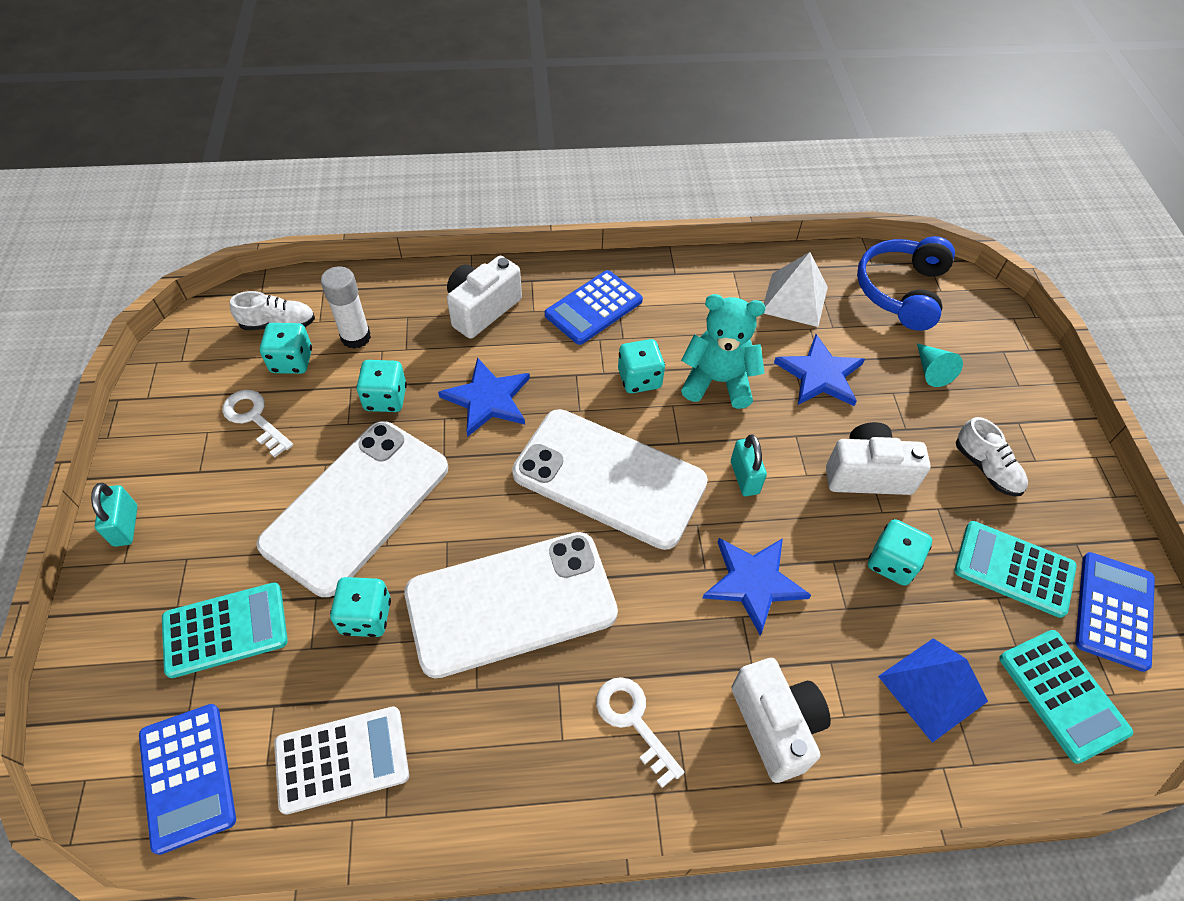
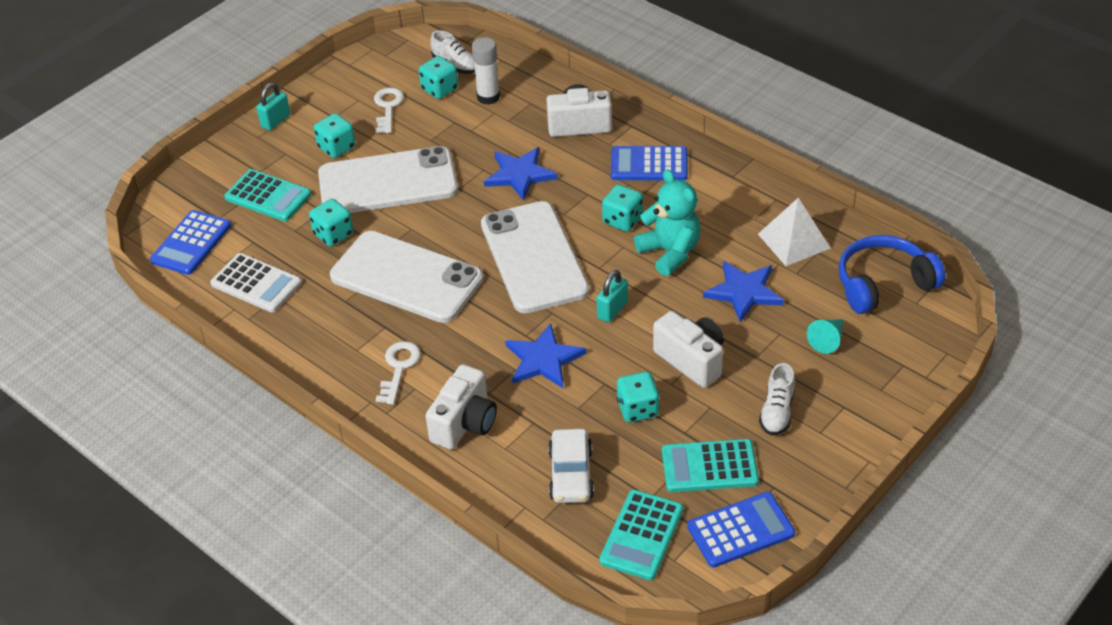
camera: 50 degrees right, 10 degrees down
(385, 398) = (465, 139): turquoise dice -> turquoise dice (337, 147)
(932, 688) = (571, 474): blue pyramid -> white car
(1014, 569) = (709, 466): turquoise calculator -> turquoise calculator turned 75 degrees counterclockwise

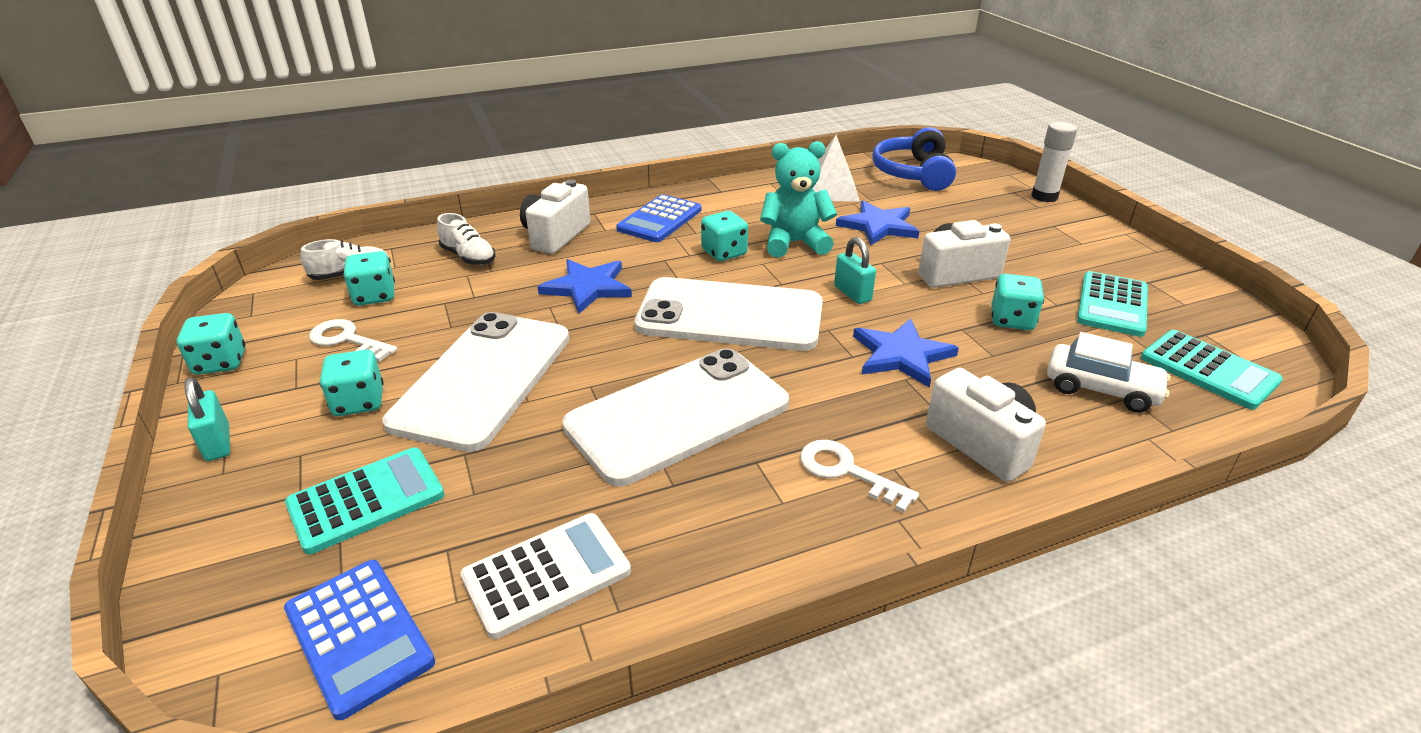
camera: 65 degrees left, 10 degrees down
(333, 234) = (527, 456): turquoise dice -> turquoise dice (220, 362)
(488, 97) = (437, 271): white glue stick -> white glue stick (1044, 196)
(740, 530) = (1207, 313): blue calculator -> none
(777, 412) = (1047, 253): white shoe -> white shoe (468, 257)
(827, 340) = (966, 210): turquoise cone -> none

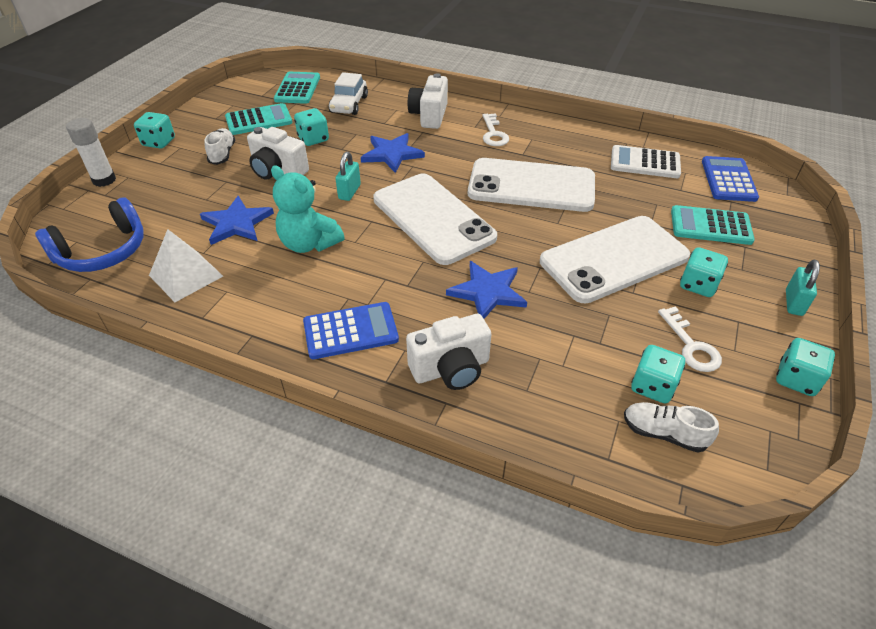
camera: 135 degrees left, 10 degrees up
(468, 257) = (546, 389): white shoe -> white shoe (222, 154)
(724, 253) = (362, 265): turquoise dice -> turquoise dice (159, 142)
(1101, 389) = (349, 104): white car -> white car turned 150 degrees counterclockwise

